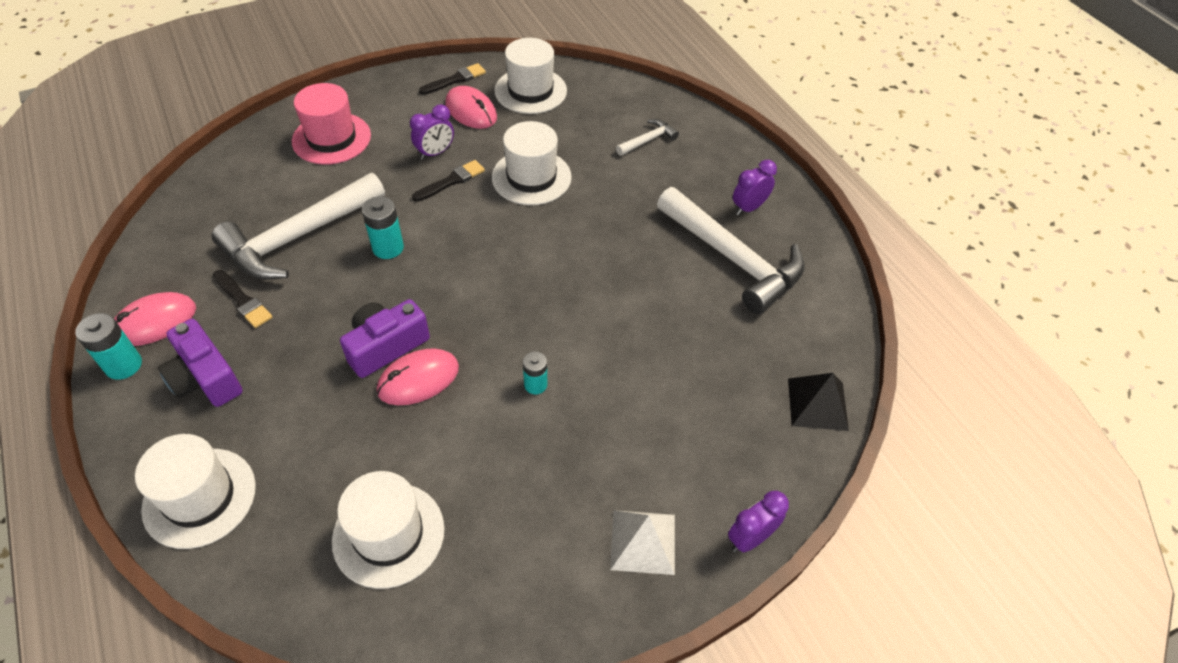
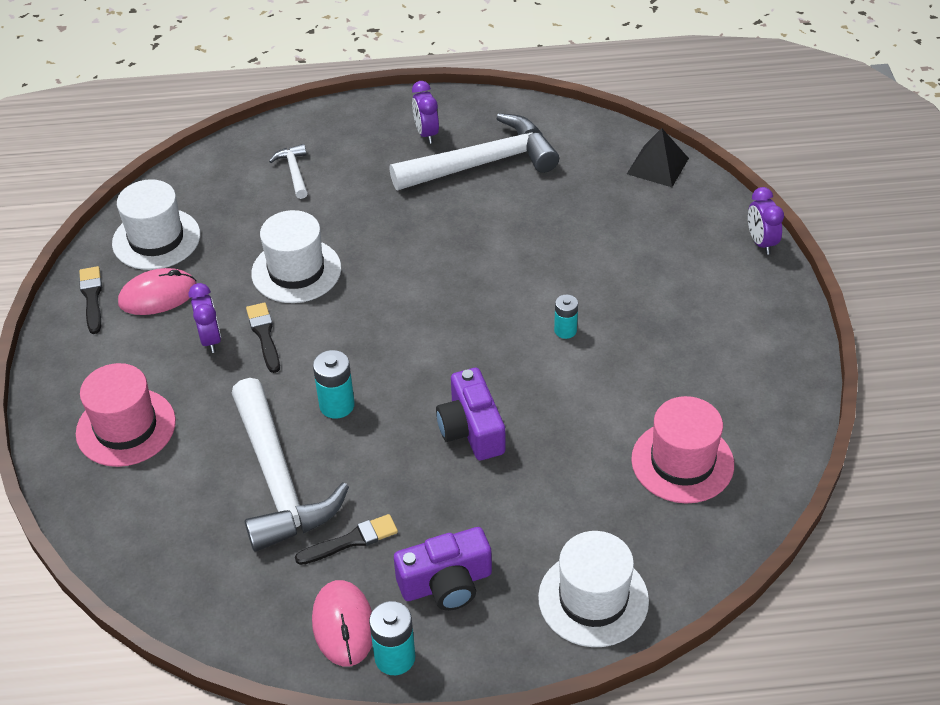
camera: 65 degrees left, 5 degrees down
(388, 534) = (682, 462): white hat -> pink hat
(418, 379) = (523, 412): pink mouse -> none
(643, 541) = (743, 303): white pyramid -> none

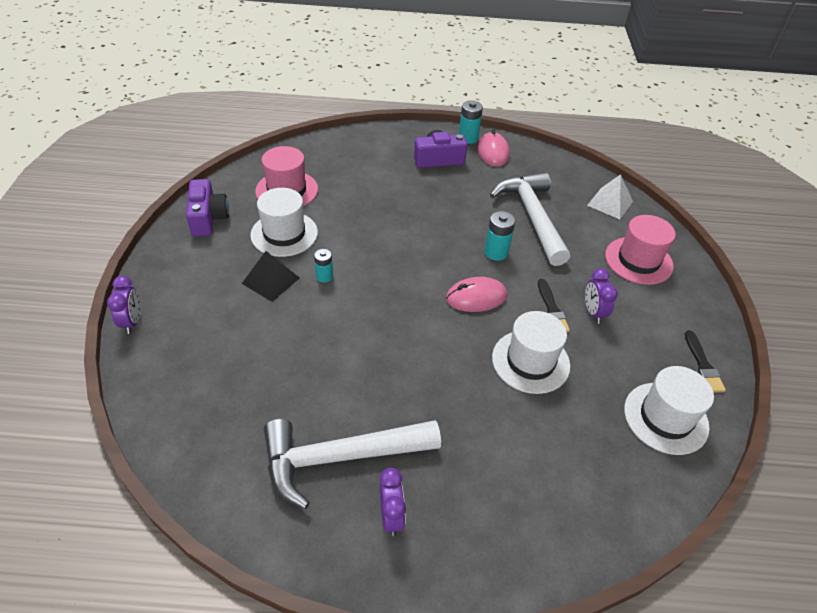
camera: 175 degrees left, 0 degrees up
(141, 533) = (610, 203): none -> white pyramid
(158, 295) = (646, 357): pink mouse -> pink mouse (476, 297)
(294, 171) = (541, 483): white hammer -> none
(351, 540) = (488, 183): black brush -> none
(471, 429) = (408, 225): purple camera -> purple camera (208, 218)
(593, 599) = (364, 144): white hat -> white hat (284, 234)
(657, 166) = (167, 421): black pyramid -> black pyramid (271, 280)

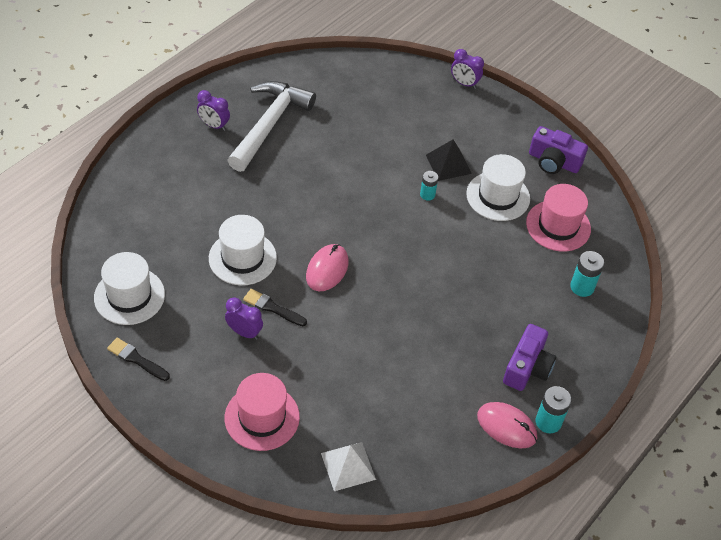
camera: 125 degrees right, 5 degrees up
(496, 252) = (362, 318): turquoise battery -> turquoise battery (582, 287)
(532, 216) = (383, 381): white hammer -> none

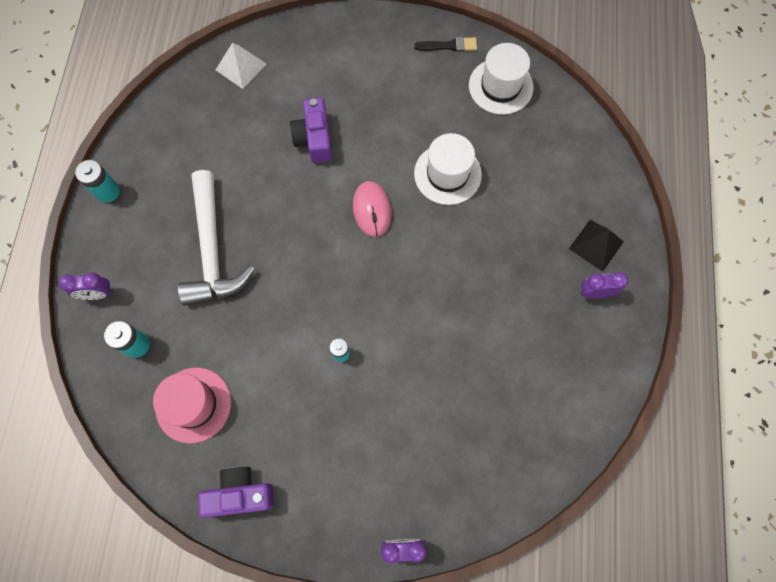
camera: 150 degrees right, 20 degrees up
(244, 332) = (391, 114): purple clock -> purple clock (98, 293)
(262, 417) = (326, 62): pink hat -> none
(270, 124) = (548, 332): white hammer -> white hammer (212, 250)
(272, 308) = (387, 147): black brush -> none
(448, 164) = (345, 408): black pyramid -> black pyramid (596, 245)
(498, 196) = (272, 401): white hat -> none
(506, 426) = (139, 167): pink mouse -> none
(527, 367) = (148, 228): purple camera -> purple camera (314, 138)

